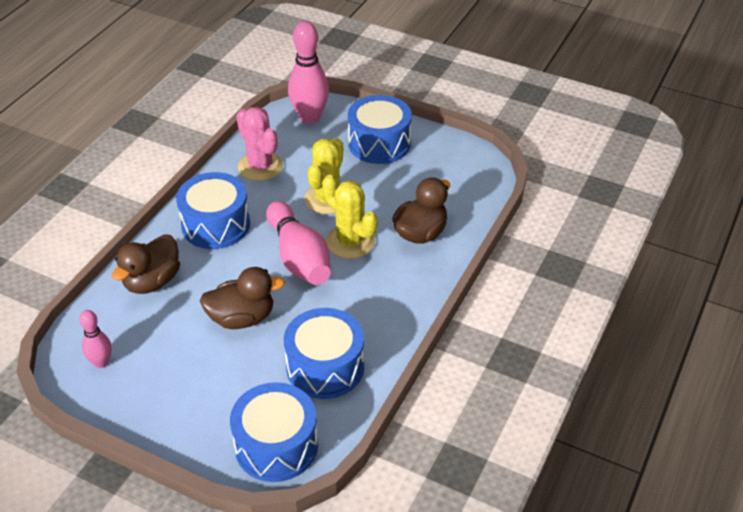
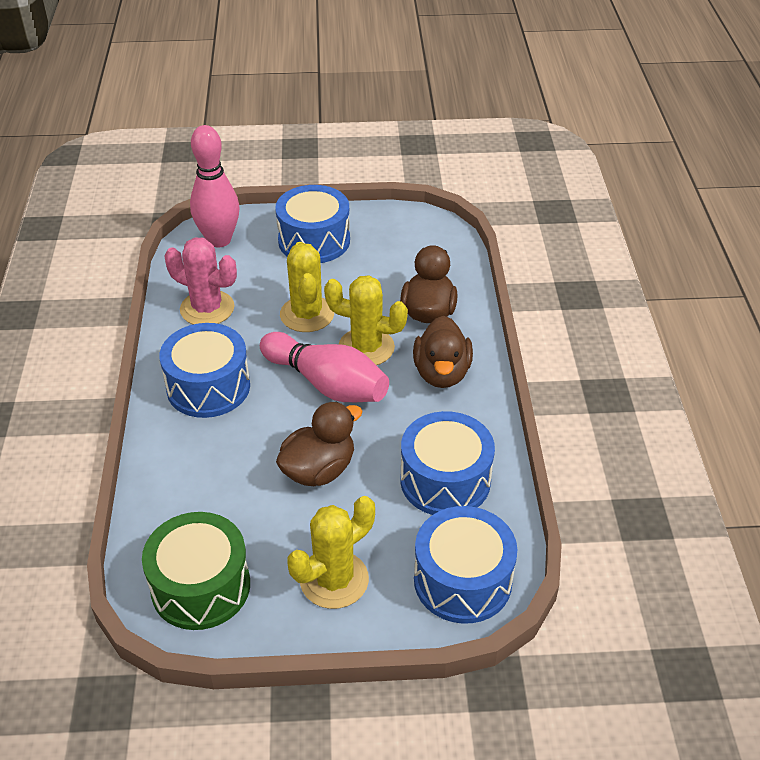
camera: 30 degrees left, 0 degrees up
(101, 362) = (201, 586): pink bowling pin -> green drum
(152, 281) = (186, 475): brown duck -> brown duck (442, 373)
(189, 401) = (334, 580): none -> yellow cactus

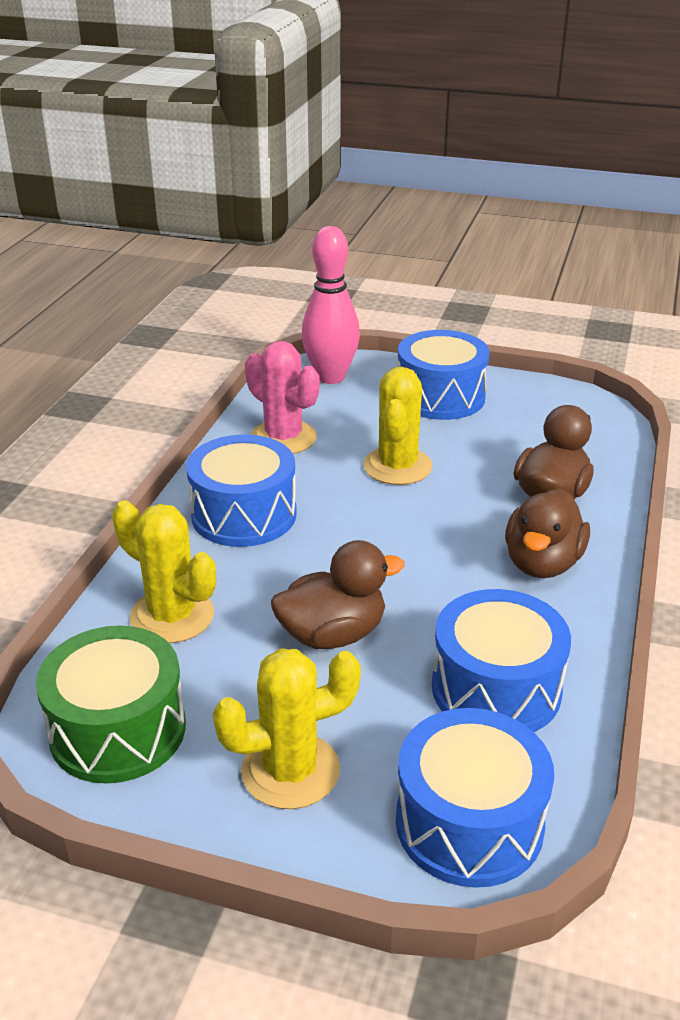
camera: 20 degrees right, 10 degrees down
(327, 384) = (388, 543): pink bowling pin -> none
(366, 347) = (455, 515): yellow cactus -> yellow cactus (172, 616)

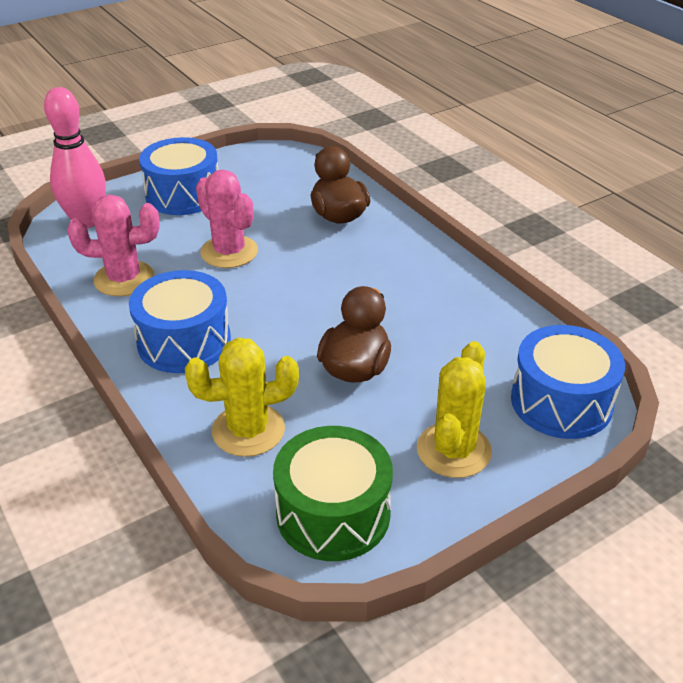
camera: 50 degrees left, 5 degrees up
(397, 466) = (229, 252): yellow cactus -> pink cactus
(496, 689) = (473, 333): blue drum -> none
(542, 563) = (393, 256): brown duck -> none

